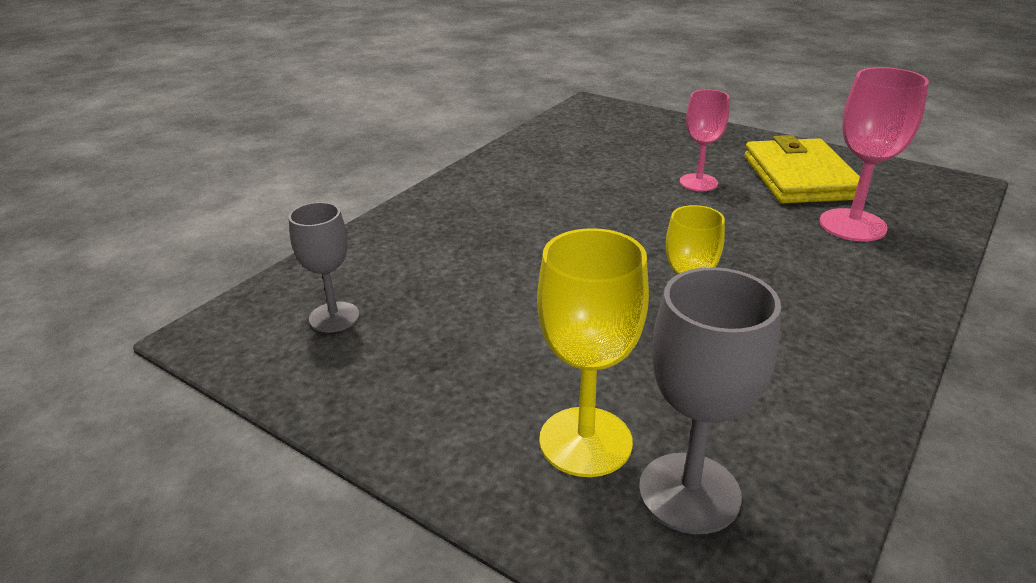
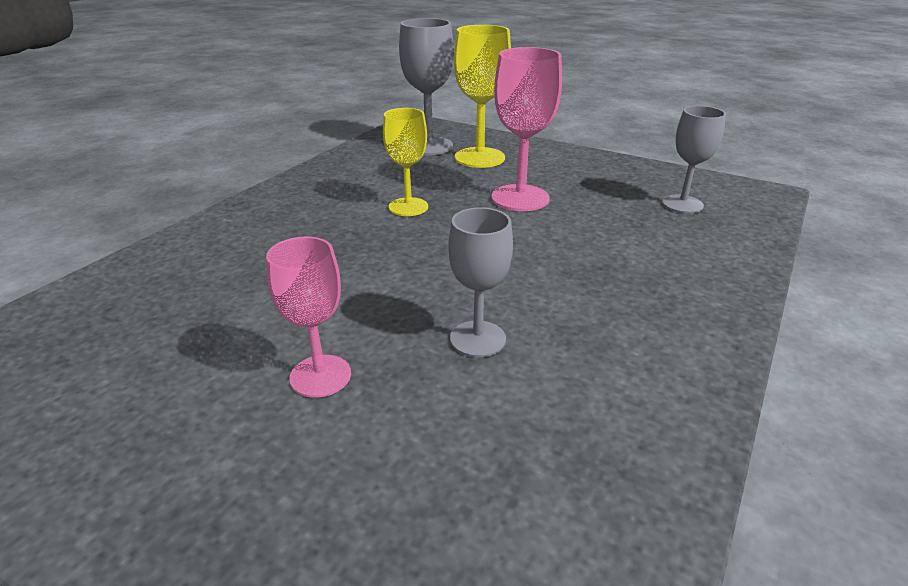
camera: 175 degrees right, 0 degrees up
(599, 197) = (477, 339): none -> grey goblet
(800, 177) = (145, 393): yellow wallet -> none
(852, 225) = (169, 301): pink goblet -> pink goblet (520, 198)

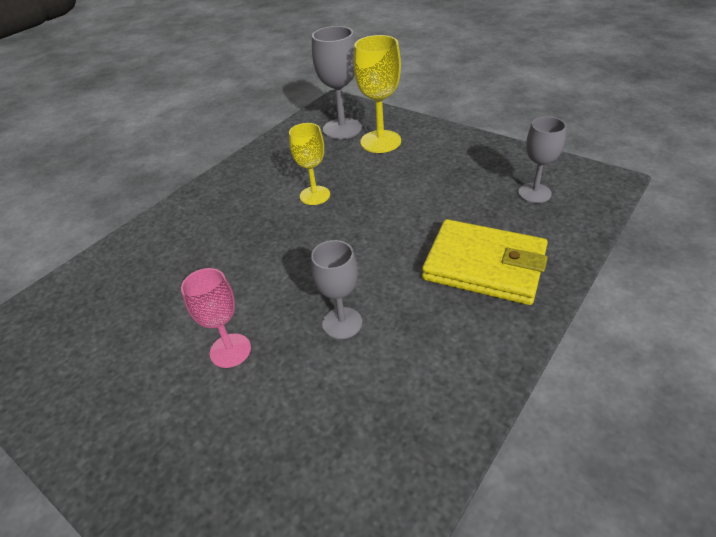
camera: 10 degrees right, 10 degrees up
(520, 198) = (403, 186): pink goblet -> none
(648, 274) = (484, 266): none -> yellow wallet

